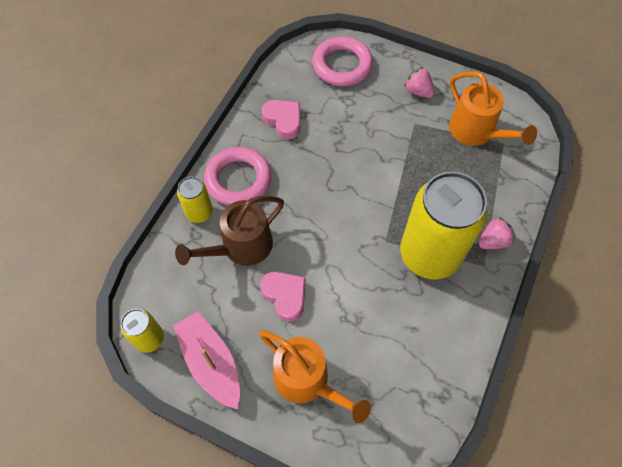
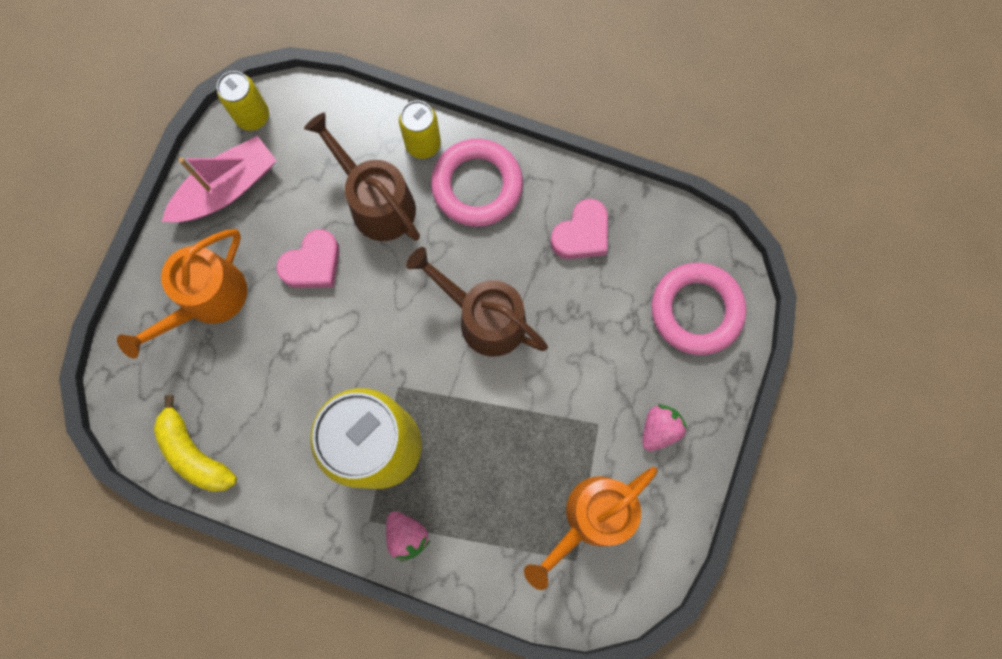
camera: 85 degrees right, 15 degrees up
(338, 182) = (484, 318): none -> brown watering can
(435, 394) = (195, 453): none -> yellow banana

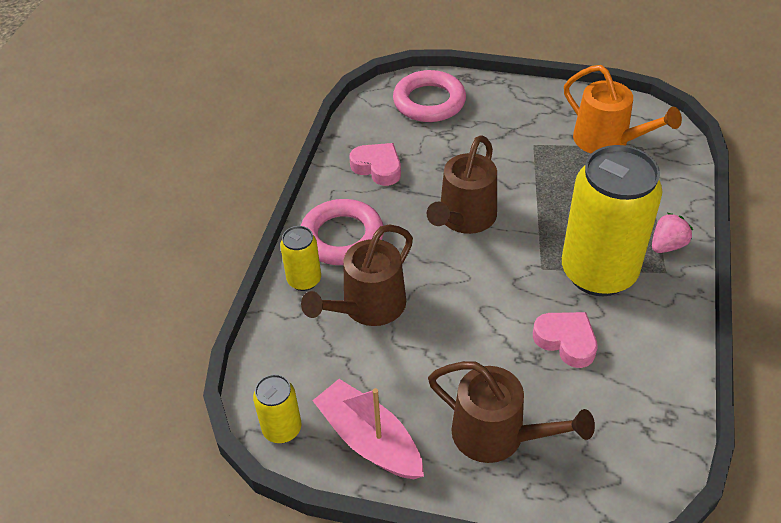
camera: 95 degrees left, 30 degrees down
(195, 453) = (659, 418): yellow banana -> none
(207, 300) = (498, 435): orange watering can -> brown watering can
(313, 264) = (439, 349): pink heart -> pink heart (566, 341)
(659, 429) = (526, 113): pink strawberry -> none

